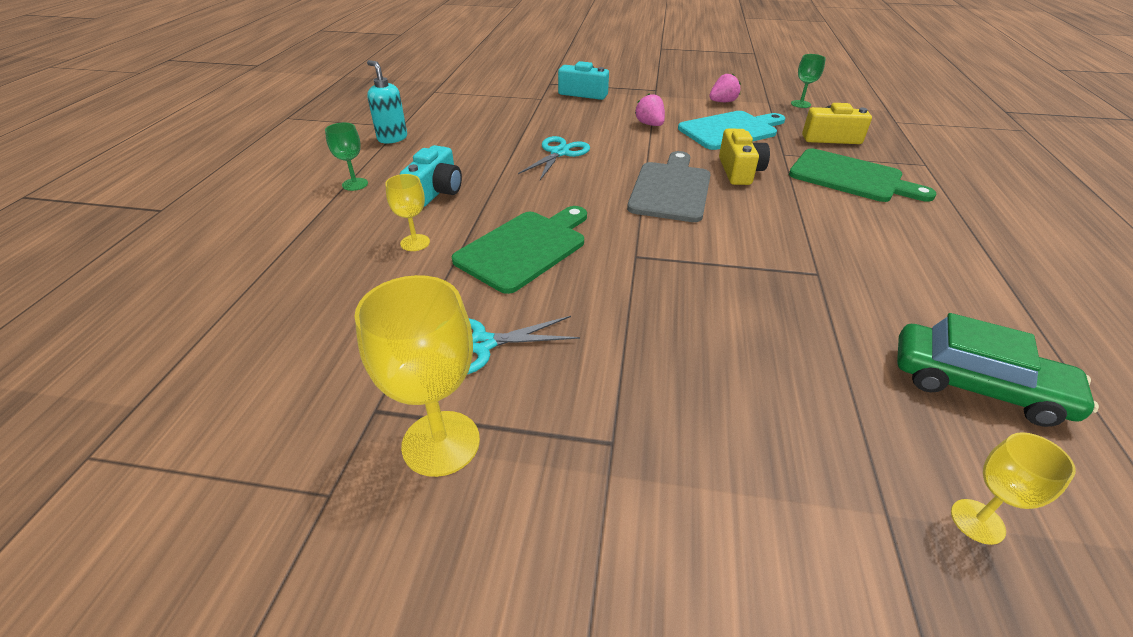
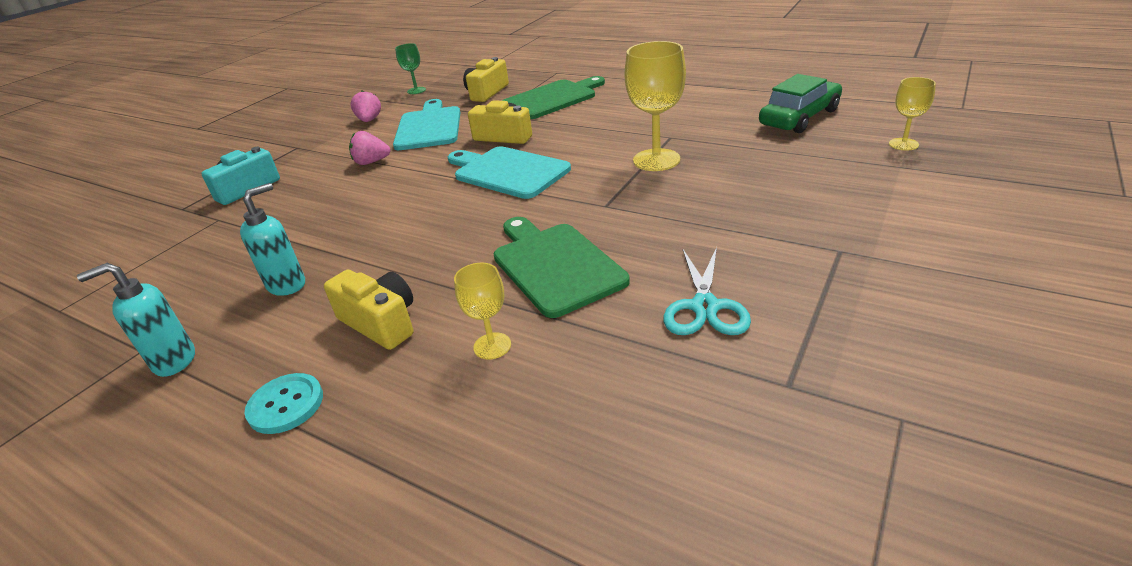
camera: 65 degrees left, 5 degrees down
(355, 184) = (286, 405): green goblet -> turquoise button
(436, 191) = (381, 323): turquoise camera -> yellow camera
(441, 443) = (836, 340): yellow goblet -> yellow goblet (656, 160)
(472, 146) = (287, 285): none -> turquoise soap dispenser
(559, 153) = (375, 222): turquoise scissors -> none
(671, 189) = (508, 172): grey cutting board -> turquoise cutting board

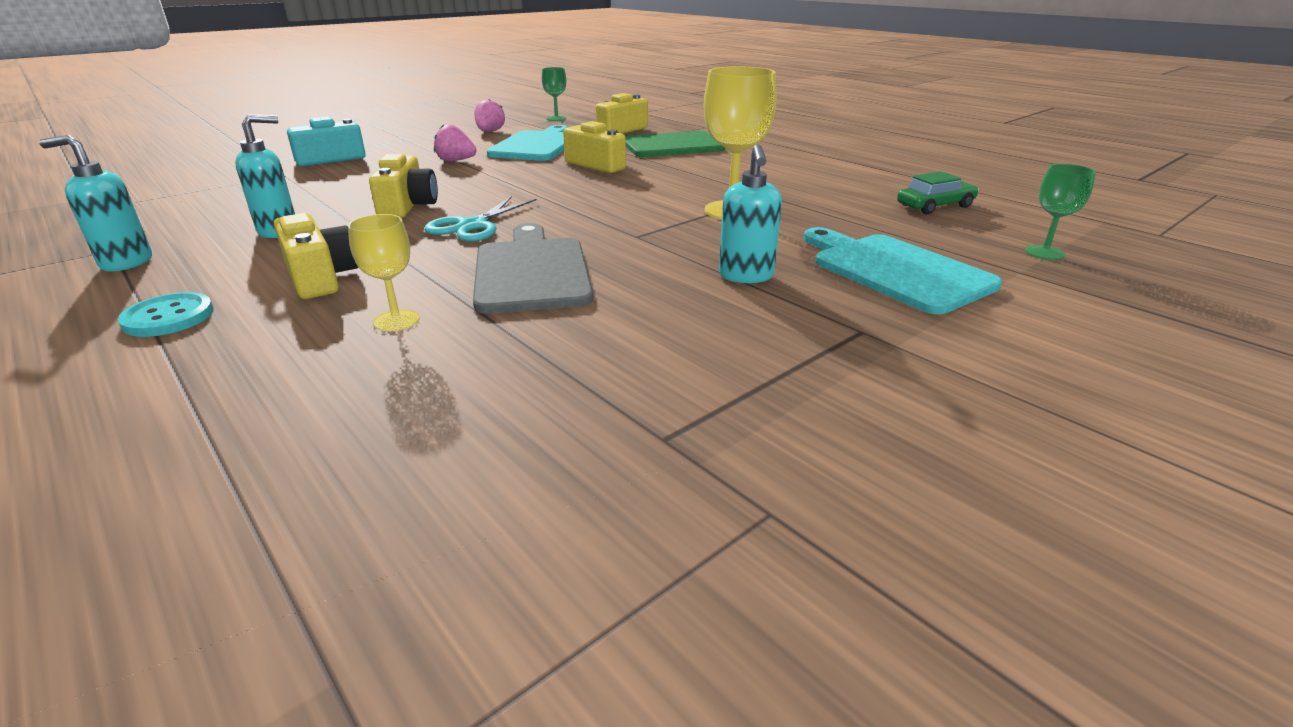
camera: 15 degrees right, 5 degrees down
(379, 225) = (407, 206): none -> yellow camera
(508, 172) = (571, 191): turquoise cutting board -> turquoise cutting board (895, 270)
(555, 265) = (531, 272): green cutting board -> grey cutting board
(704, 307) = (647, 343): turquoise scissors -> turquoise scissors (473, 226)
(721, 223) = (746, 276): none -> turquoise soap dispenser
(799, 118) = (935, 206): green car -> green car, size x0.65
(903, 144) = (1044, 252): yellow goblet -> green goblet

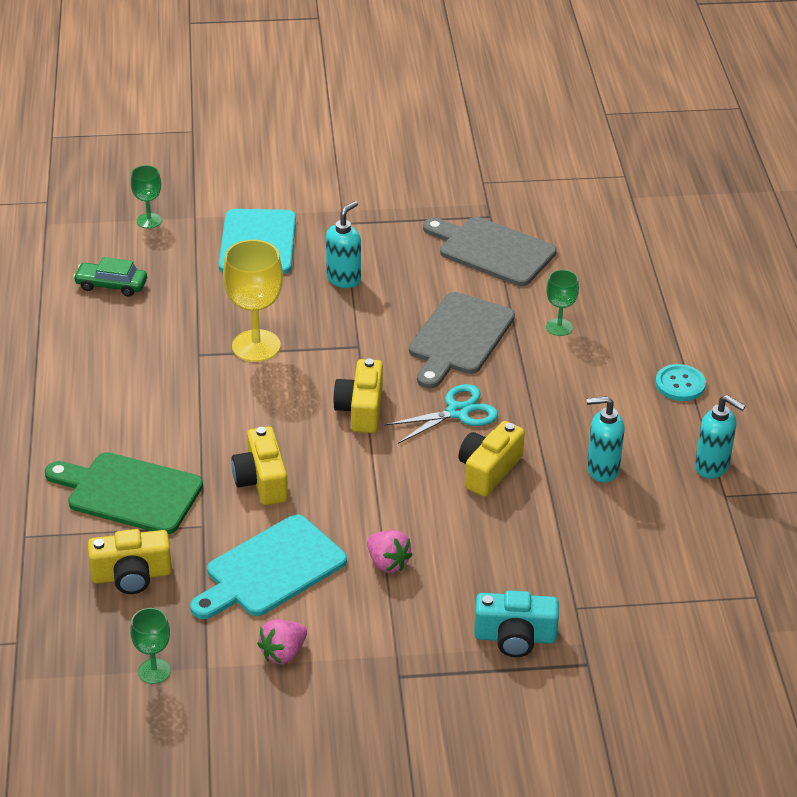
camera: 145 degrees left, 10 degrees up
(321, 277) = (587, 389): yellow camera -> yellow camera (361, 409)
(396, 320) = (559, 327): yellow goblet -> green goblet
(594, 380) = (492, 250): none -> grey cutting board

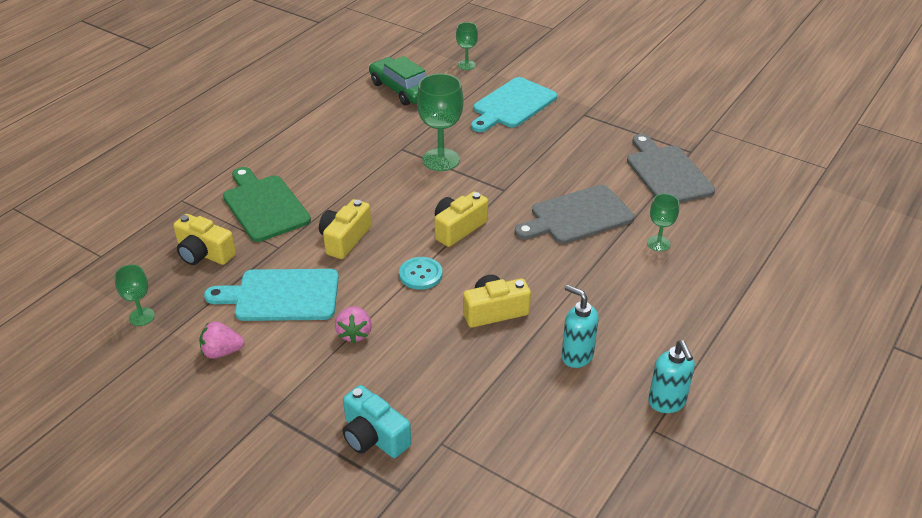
camera: 40 degrees right, 0 degrees up
(111, 285) = (402, 90): green car -> green car, size x1.54
(256, 346) = (441, 160): yellow goblet -> green goblet
(344, 279) = (543, 146): turquoise soap dispenser -> none
(458, 412) = (519, 262): turquoise scissors -> none
(680, 384) = (709, 328): turquoise button -> turquoise button (420, 274)

